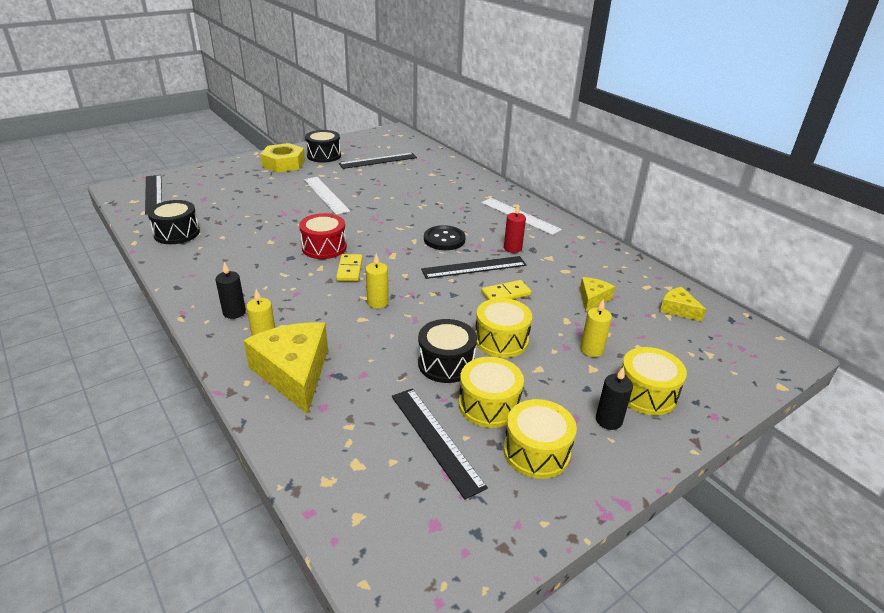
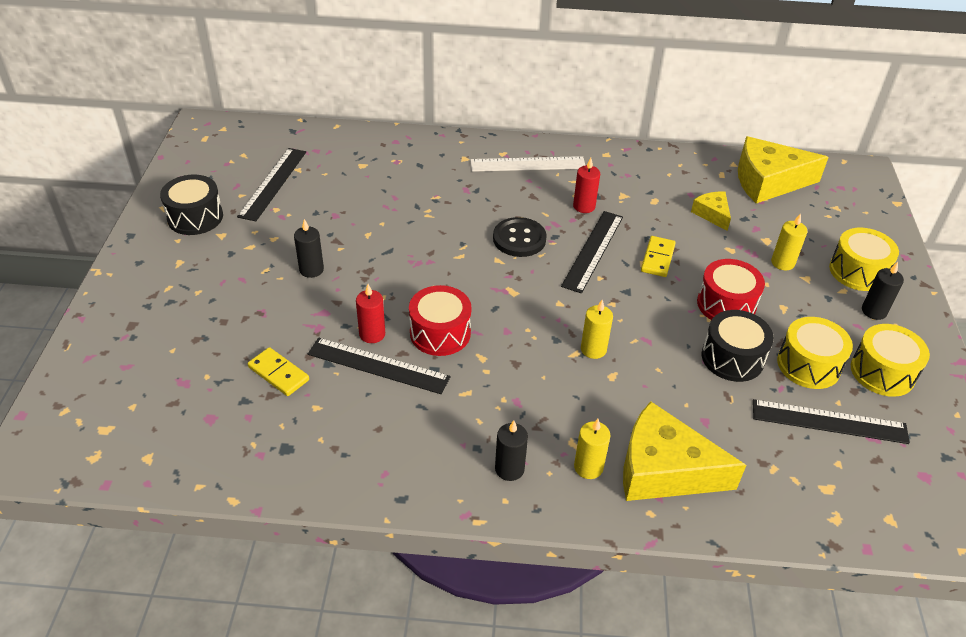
camera: 50 degrees left, 10 degrees up
(153, 194) = (98, 426): black ruler -> black ruler (378, 365)
(177, 233) = (256, 447): black drum -> none
(283, 163) = (170, 262): yellow nut -> none
(297, 229) = (372, 334): none -> red candle
(326, 195) = (311, 269): white ruler -> black candle
(349, 269) = (509, 337): yellow domino -> yellow domino (278, 374)
(501, 340) = (726, 304): yellow drum -> red drum
(678, 309) = (768, 181): yellow cheese -> yellow cheese, size x1.99

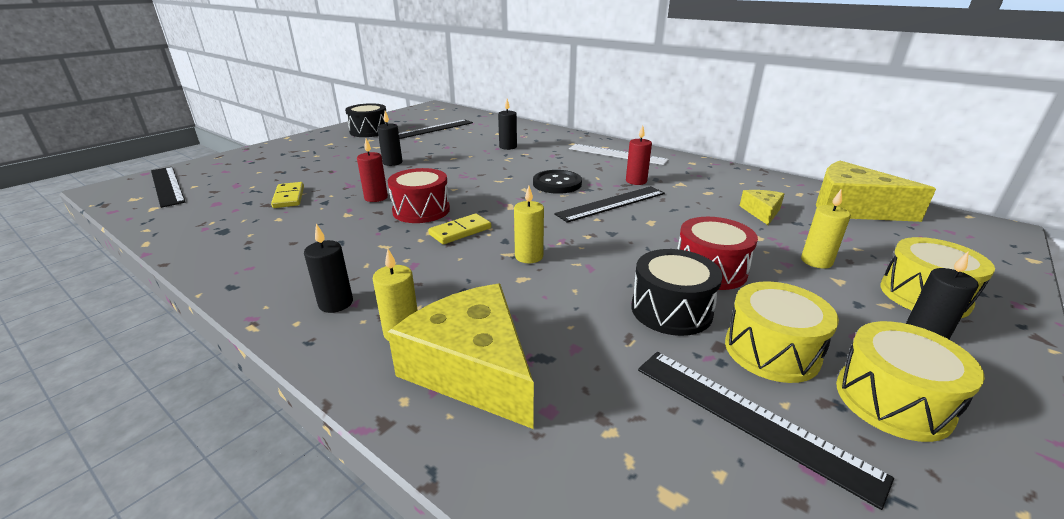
camera: 35 degrees right, 15 degrees down
(378, 365) = (352, 212): black ruler -> black ruler (167, 186)
(404, 190) = (508, 147): none -> black candle
(657, 258) = (669, 222): yellow domino -> yellow domino (460, 231)

